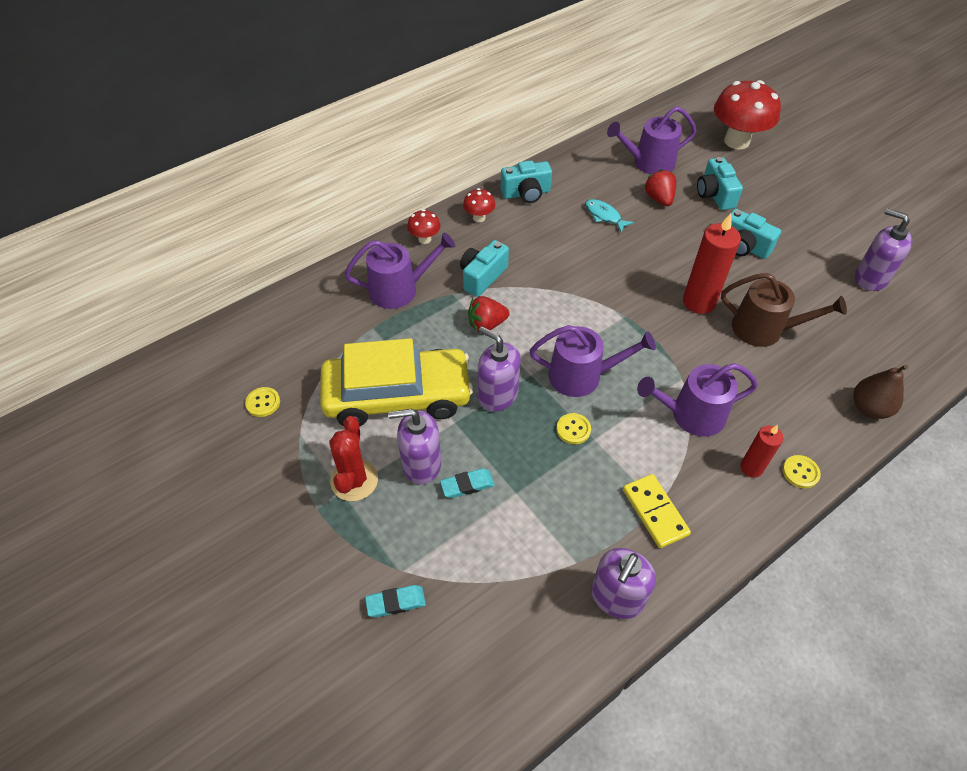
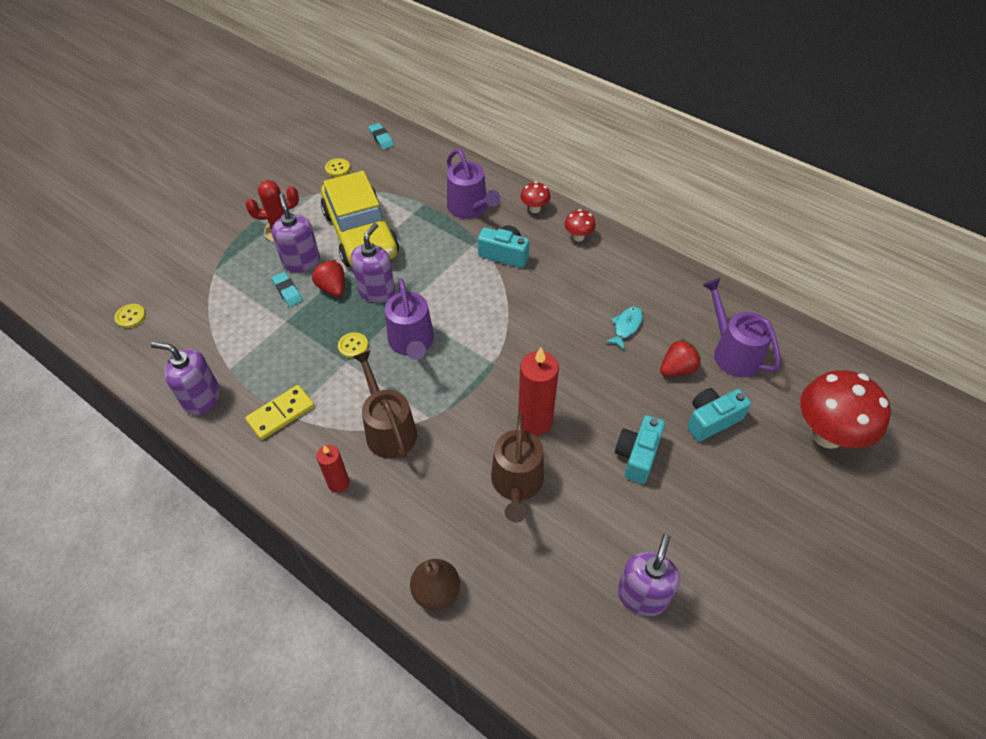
camera: 75 degrees right, 0 degrees up
(396, 602) = (190, 275): turquoise eraser -> turquoise eraser (381, 138)
(486, 324) = (450, 269): red strawberry -> red strawberry (332, 288)
(526, 193) = (628, 262): turquoise camera -> none
(691, 415) = (388, 429): purple watering can -> brown watering can
(800, 472) = (341, 525): yellow button -> yellow button (130, 317)

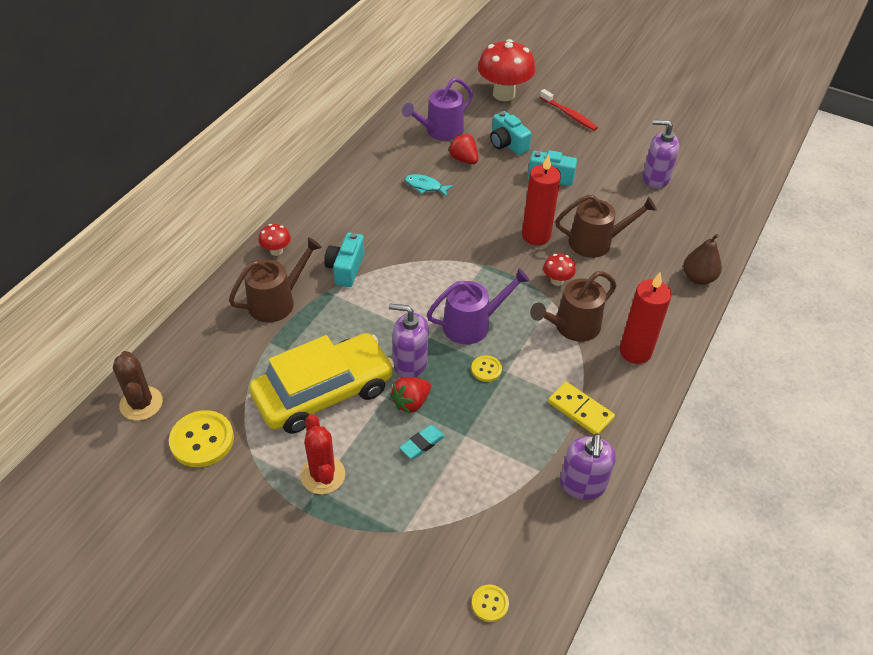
camera: 100 degrees left, 5 degrees down
(301, 261) = (374, 441): purple soap dispenser -> none
(337, 168) = (202, 440): yellow button -> yellow button, size x1.91
(338, 483) = (635, 351): red candle -> red candle, size x1.69
(381, 138) = (141, 403): turquoise eraser -> brown cactus
(470, 208) = (276, 302): purple watering can -> brown watering can
(578, 237) = (316, 218): red mushroom -> red mushroom (557, 281)
(789, 510) = (569, 114): none -> red toothbrush

